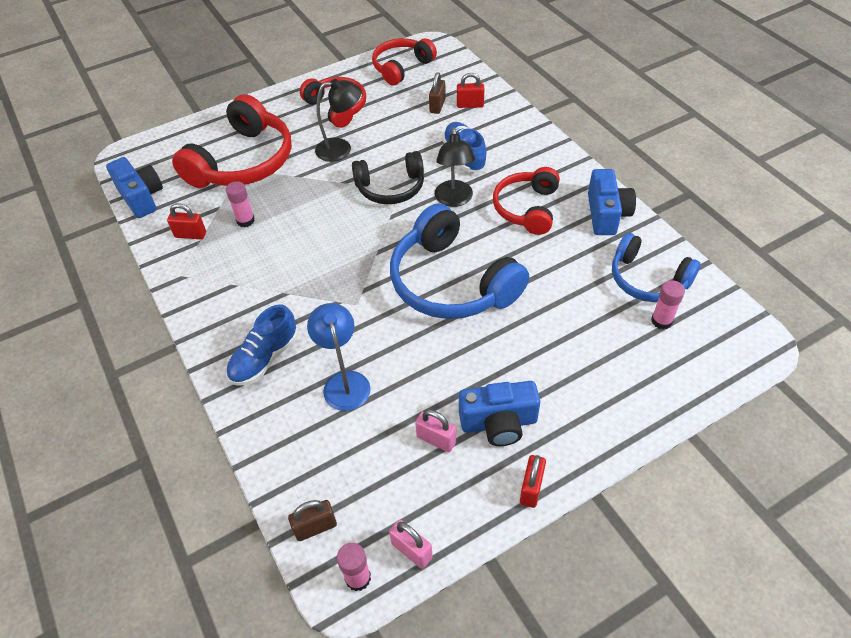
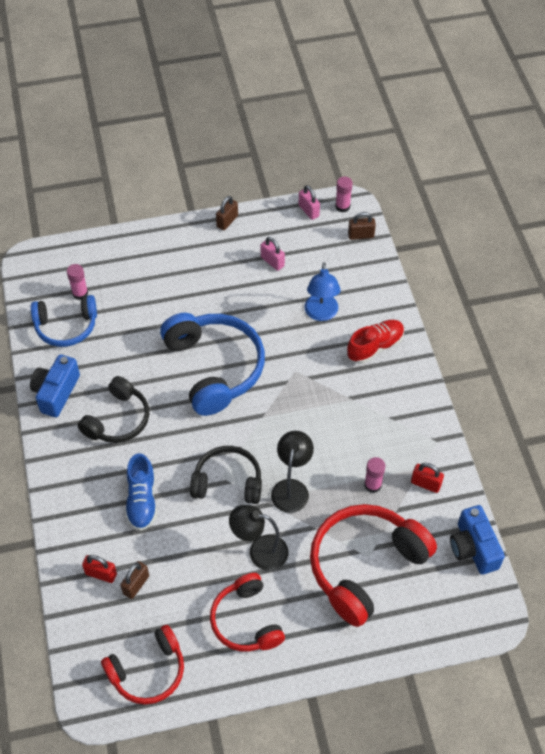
camera: 165 degrees left, 5 degrees up
(265, 358) = (375, 347): blue shoe -> red shoe
(454, 200) = (176, 449): black lamp -> black lamp (291, 488)
(498, 423) = (228, 260): blue camera -> none
(527, 208) = (117, 419): red headphones -> black headphones
(531, 488) = (227, 221): red padlock -> brown padlock
(648, 279) = (66, 326): blue headphones -> blue headphones turned 120 degrees clockwise

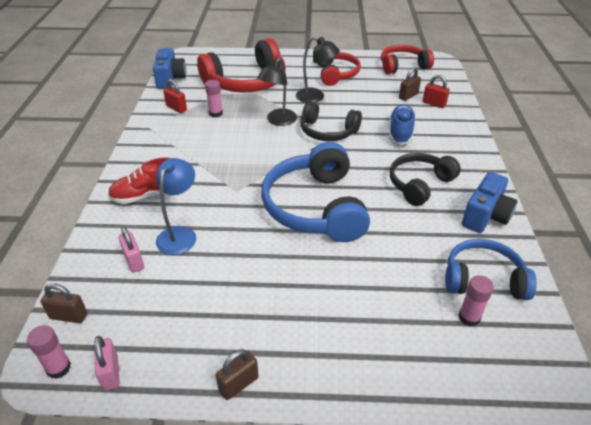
camera: 165 degrees left, 15 degrees down
(272, 261) = (203, 305): pink padlock -> pink padlock (134, 261)

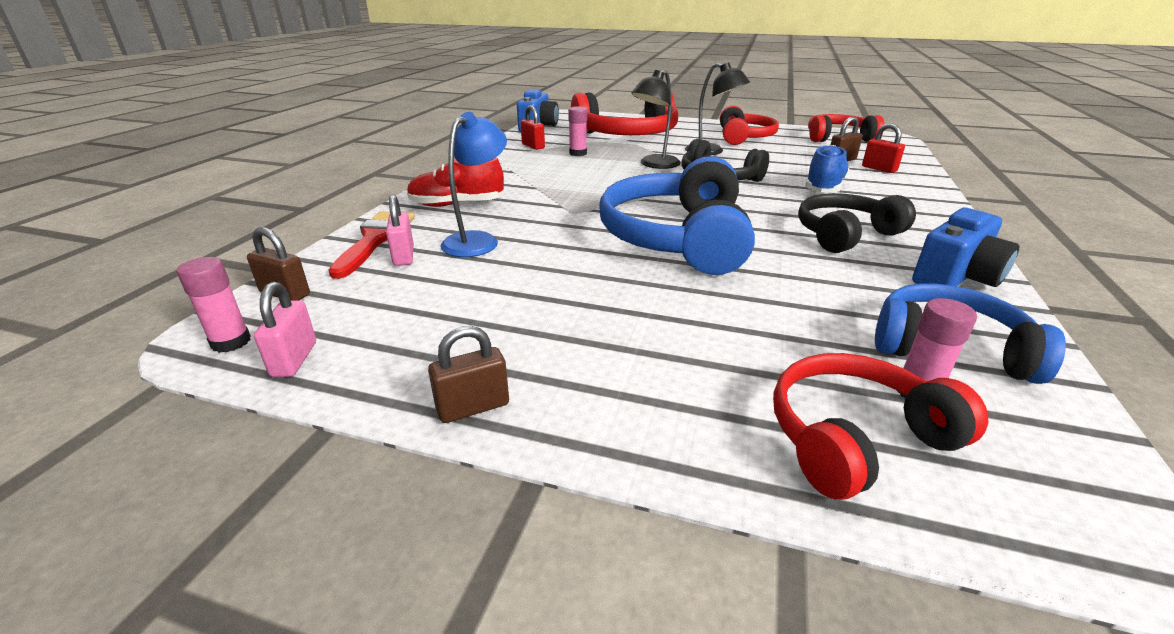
camera: 15 degrees right, 10 degrees down
(104, 247) = (375, 239): none -> red brush
(442, 357) = (856, 438): none -> red headphones

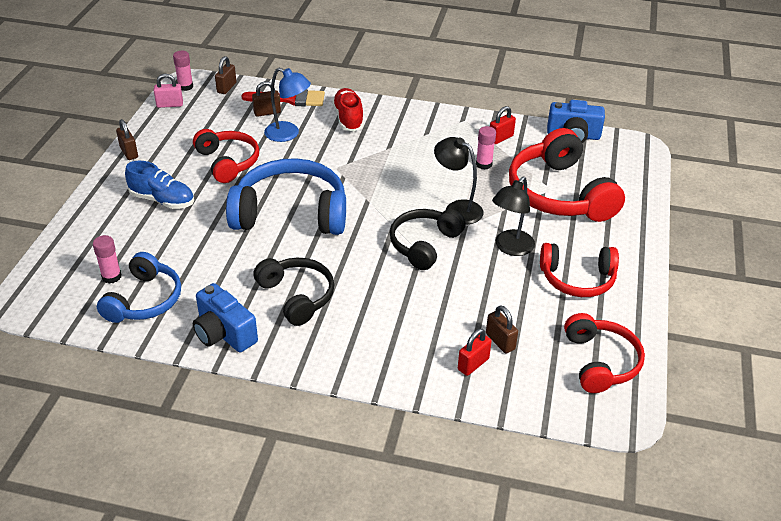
camera: 85 degrees right, 10 degrees up
(403, 256) = (267, 112): pink padlock -> brown padlock
(824, 187) = (406, 308): blue shoe -> blue shoe (162, 200)
(856, 438) = (87, 250): red headphones -> red headphones (227, 162)

